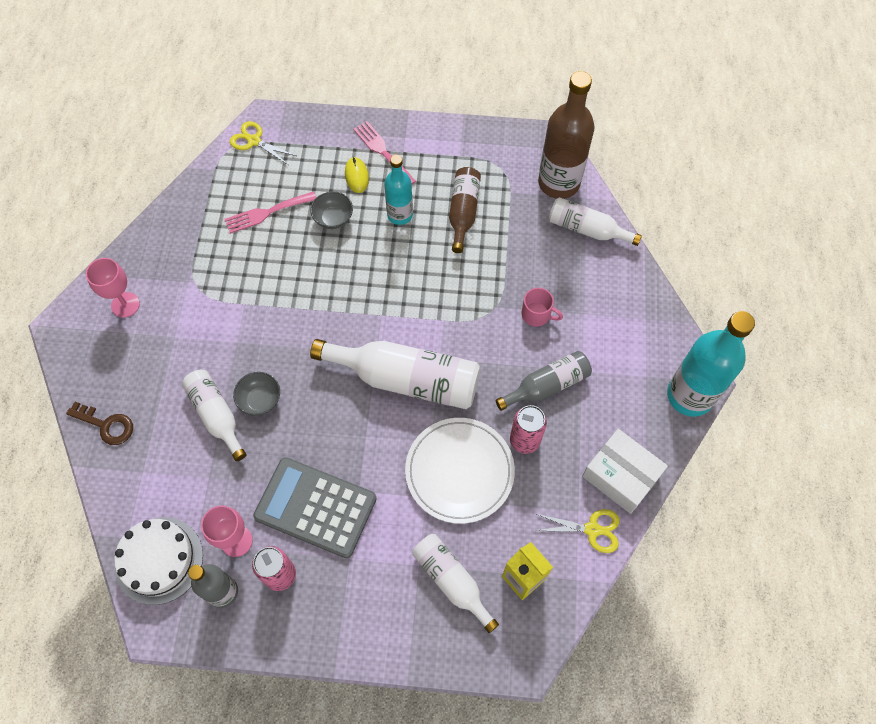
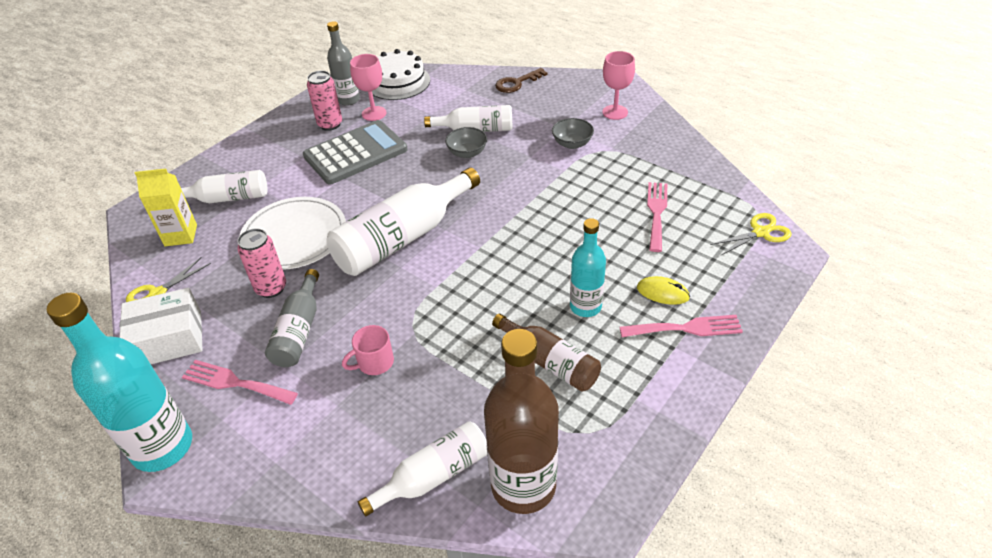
camera: 125 degrees right, 20 degrees down
(333, 218) = (617, 255): grey bowl -> grey bowl (572, 144)
(617, 392) = (235, 383): none -> pink fork

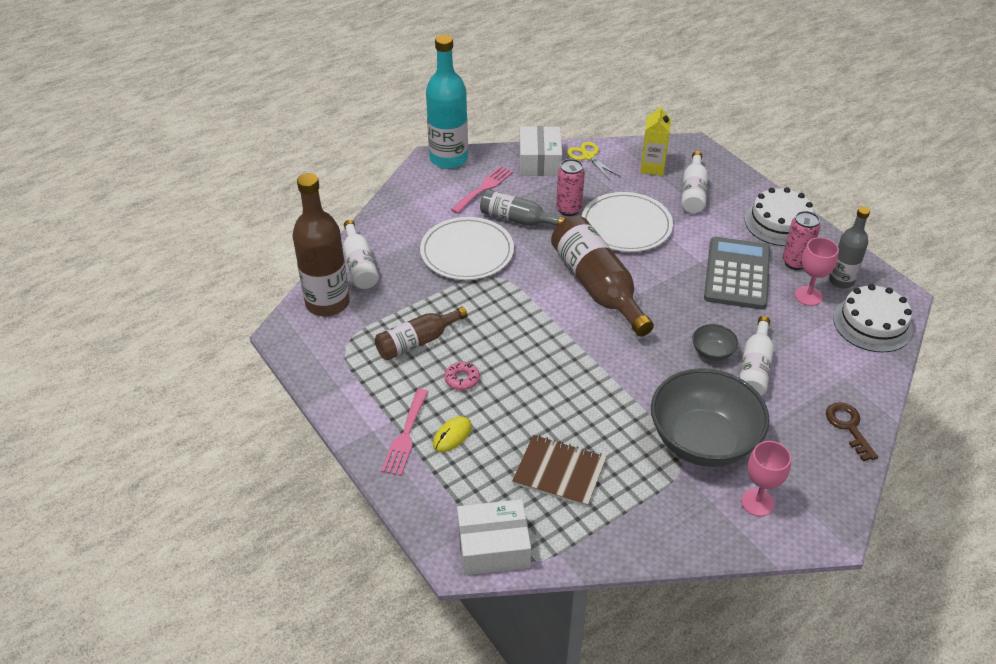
camera: 105 degrees right, 0 degrees up
(272, 139) = (779, 223): none -> white cake
(355, 153) = (737, 274): grey calculator -> grey calculator turned 150 degrees counterclockwise
(374, 362) = (467, 252): pink mug -> white plate
(402, 238) = (597, 286): white bottle -> brown bottle
(572, 144) = (703, 441): grey bowl -> grey bowl, size x2.35
(585, 306) = (462, 379): turquoise bottle -> pink donut
(656, 212) = (559, 472): pink fork -> brown notebook
(760, 232) = (493, 547): yellow scissors -> white box

